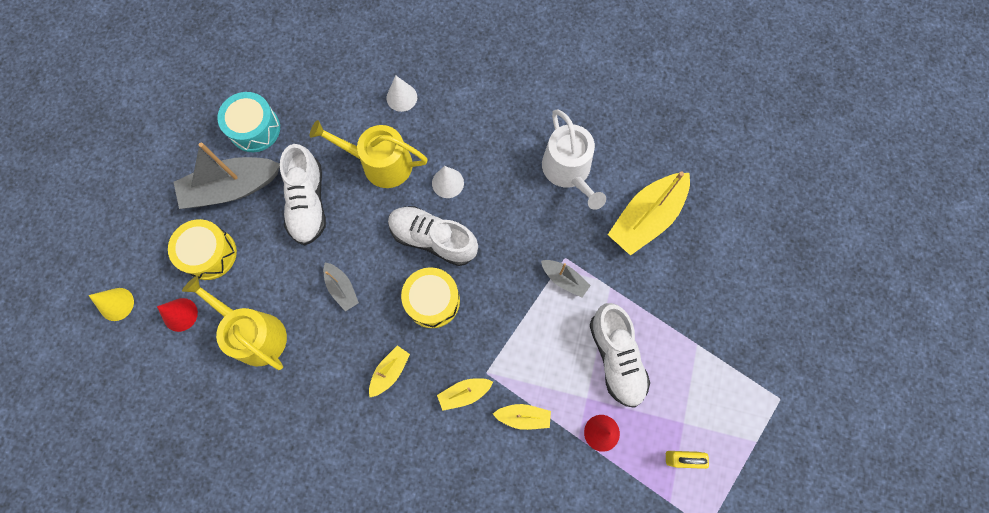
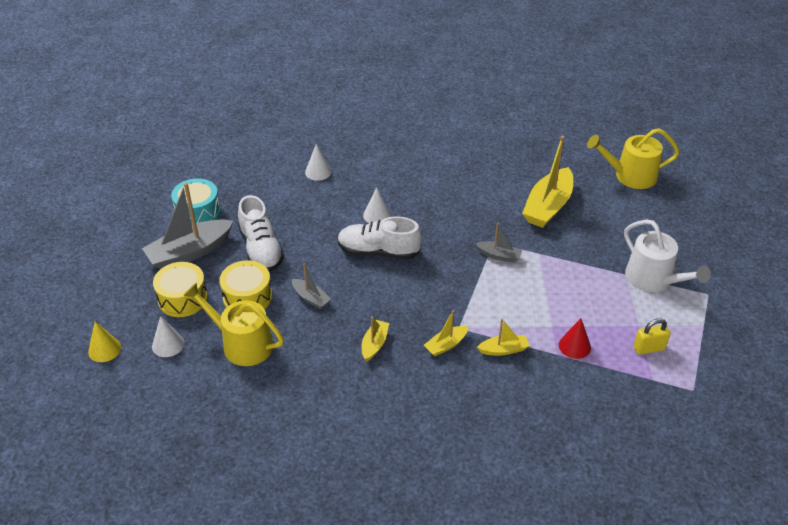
camera: 15 degrees left, 30 degrees down
(180, 314) = (168, 344): red cone -> white cone
(380, 163) = (315, 214): yellow watering can -> yellow watering can (630, 176)
(432, 301) = (393, 290): yellow drum -> yellow drum (247, 297)
(569, 171) = (473, 191): white watering can -> white watering can (653, 279)
(616, 357) = (564, 295): white shoe -> none

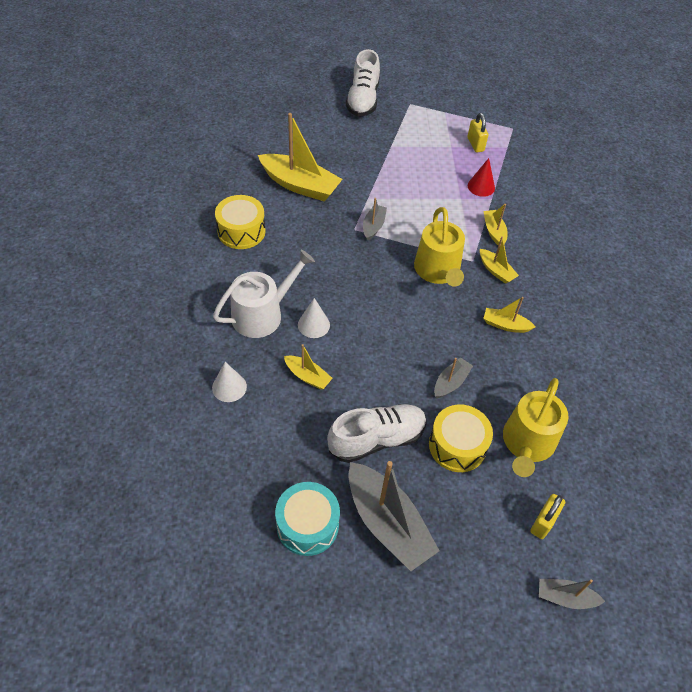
camera: 95 degrees left, 10 degrees up
(104, 349) = (565, 597): yellow cone -> grey boat
(168, 344) = (543, 522): white cone -> yellow padlock
(183, 298) = (469, 518): yellow drum -> yellow drum (241, 231)
(324, 212) = (307, 376): none -> yellow boat
(378, 252) = (374, 323): white shoe -> white shoe (363, 100)
(630, 176) = (255, 125): yellow watering can -> yellow watering can (438, 271)
(653, 279) = (396, 130): white watering can -> white watering can (263, 314)

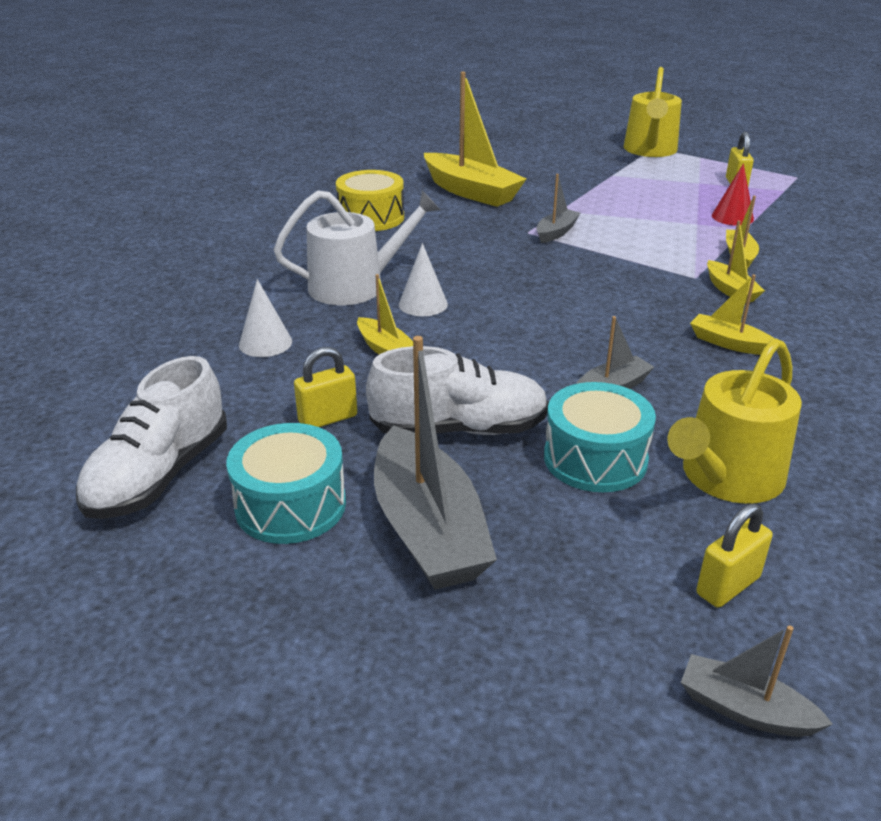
camera: 20 degrees right, 20 degrees down
(298, 449) = (328, 419): none -> yellow padlock
(363, 100) = (590, 140): white shoe -> white shoe (159, 475)
(438, 271) = (636, 280): yellow watering can -> yellow watering can (650, 150)
(457, 445) = (595, 459): yellow drum -> turquoise drum

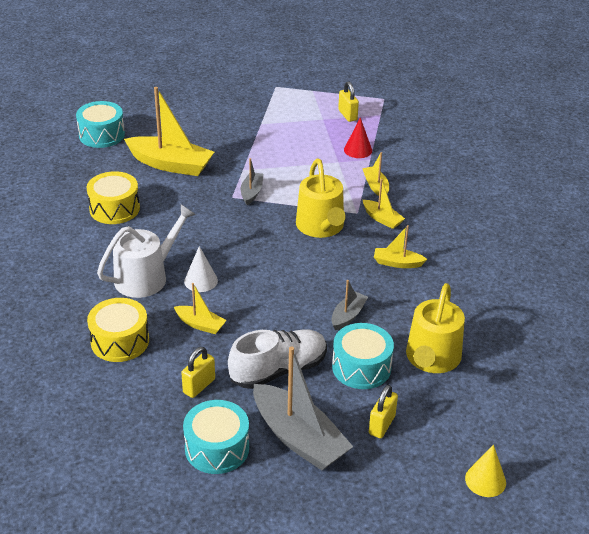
camera: 25 degrees left, 5 degrees up
(159, 475) = (128, 454): white shoe -> none
(265, 343) = (120, 341): white cone -> yellow drum
(410, 156) = (102, 135): none -> turquoise drum
(650, 150) = (275, 90): yellow watering can -> yellow watering can (321, 227)
(728, 586) = (456, 422): yellow padlock -> yellow padlock (382, 425)
(745, 710) = (485, 480): grey boat -> yellow cone

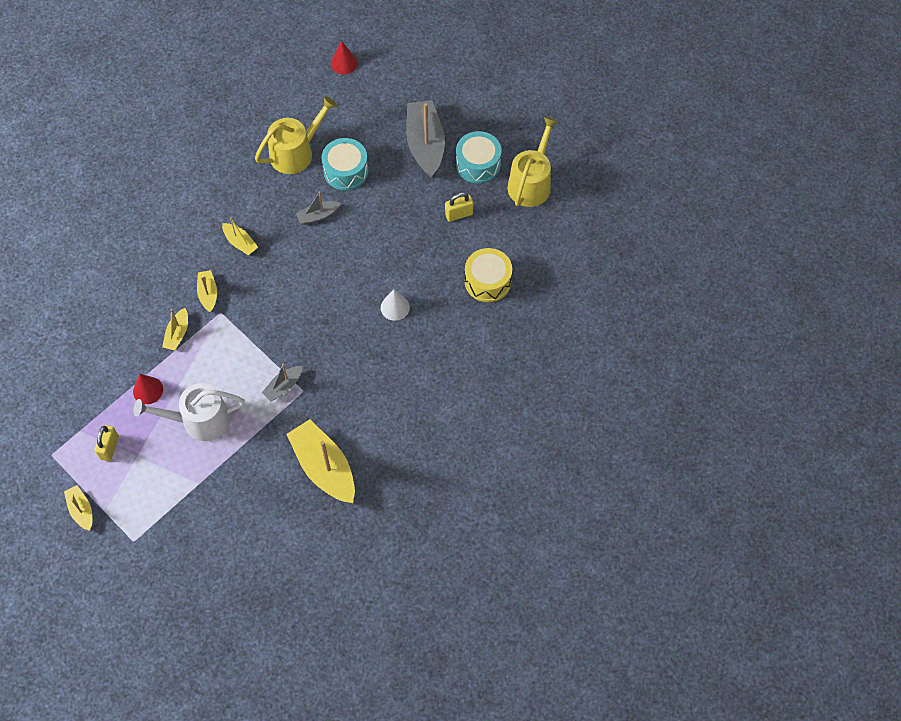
camera: 145 degrees left, 25 degrees up
(102, 135) = (357, 555): turquoise drum -> none
(114, 209) = (409, 432): yellow drum -> none
(146, 276) = (432, 334): white watering can -> white watering can (199, 420)
(200, 324) = (423, 265): yellow boat -> yellow boat (81, 510)
(278, 370) = (399, 198): white shoe -> none
(321, 227) = (262, 312): yellow watering can -> yellow watering can (531, 182)
(382, 425) = (369, 126): yellow padlock -> none
(485, 480) = (344, 63): yellow cone -> red cone

